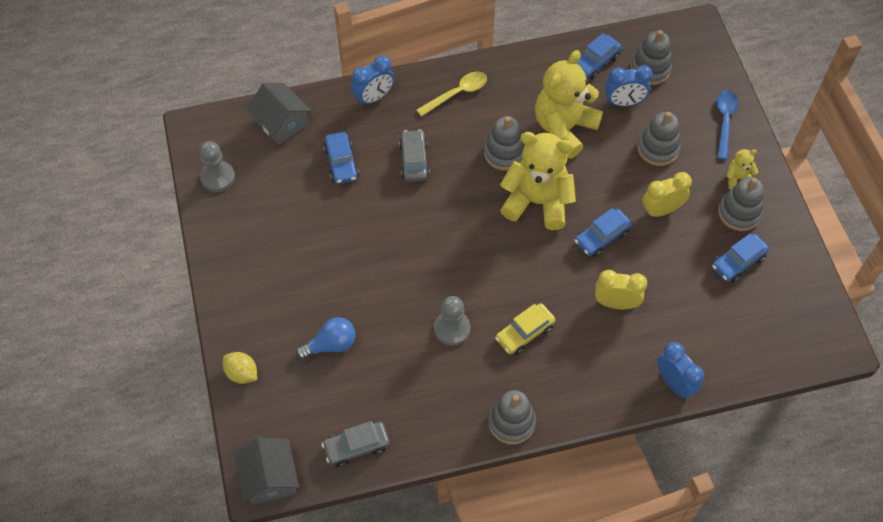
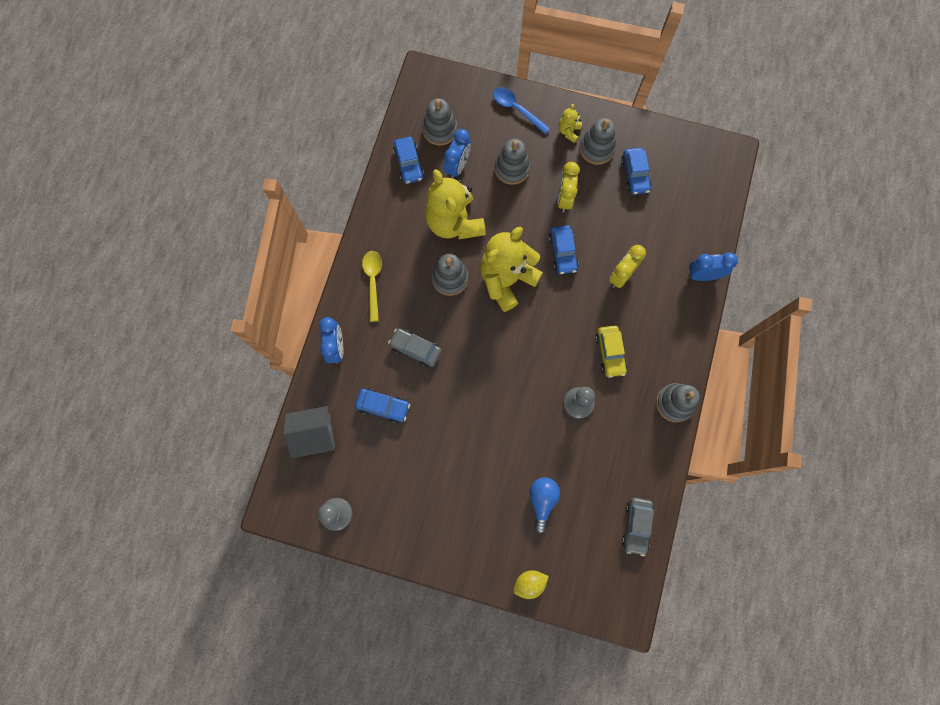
camera: 60 degrees left, 15 degrees up
(270, 478) = (628, 605): grey house -> none

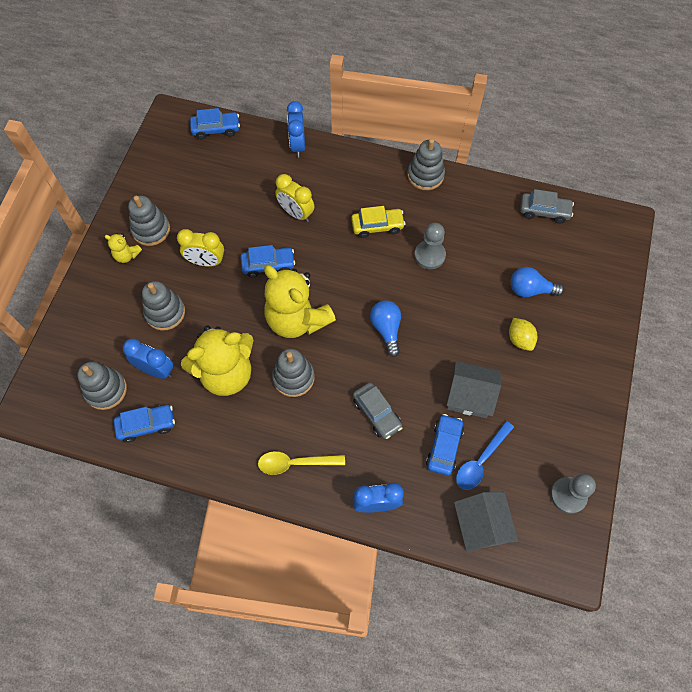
camera: 90 degrees left, 10 degrees down
(415, 349) = (377, 413): grey car -> grey car turned 60 degrees counterclockwise
(431, 432) = (469, 396): none -> grey house
(497, 359) = (386, 329): none -> blue light bulb
(516, 109) = (91, 307): blue spoon -> blue spoon (480, 461)
(529, 583) = (610, 302): yellow lemon -> yellow lemon (520, 339)
(635, 175) = (185, 197): blue car -> blue car (216, 129)

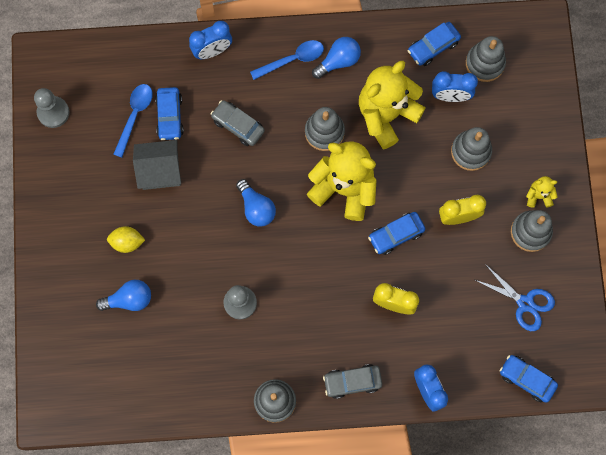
camera: 160 degrees right, 10 degrees up
(187, 179) = (525, 303): none -> blue scissors
(216, 129) = (526, 379): blue car -> blue car turned 60 degrees clockwise
(248, 444) = (338, 61): none -> blue light bulb
(294, 463) = (293, 59): yellow spoon -> blue spoon
(377, 226) = (304, 318): yellow car -> none
(481, 525) = (121, 64): grey house -> none
(520, 339) = (127, 242): yellow lemon -> yellow lemon turned 45 degrees counterclockwise
(544, 211) = (135, 400): grey car -> grey car (352, 382)

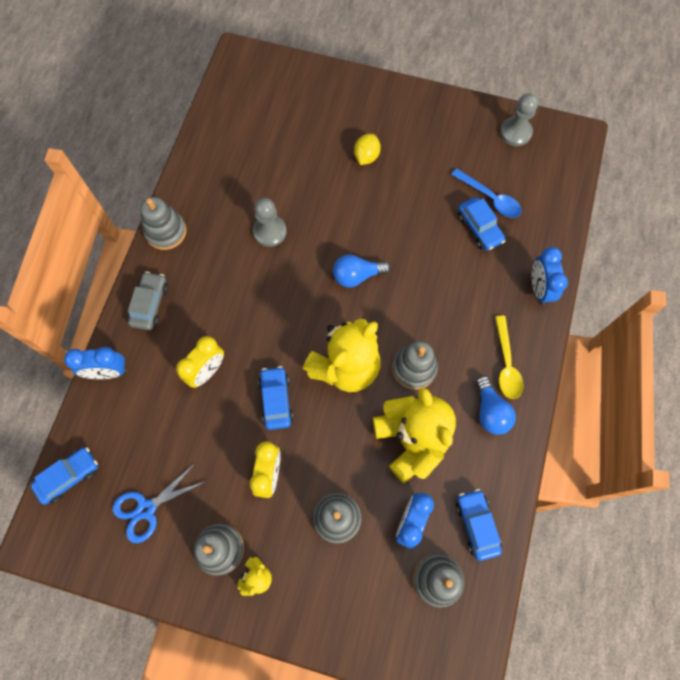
camera: 110 degrees right, 5 degrees down
(129, 299) = (312, 143): blue light bulb -> none
(160, 170) = (427, 203): grey house -> none
(170, 116) = (479, 228): blue car -> blue car turned 135 degrees counterclockwise
(238, 125) = (449, 286): grey car -> none
(293, 59) = (506, 364): blue spoon -> yellow spoon

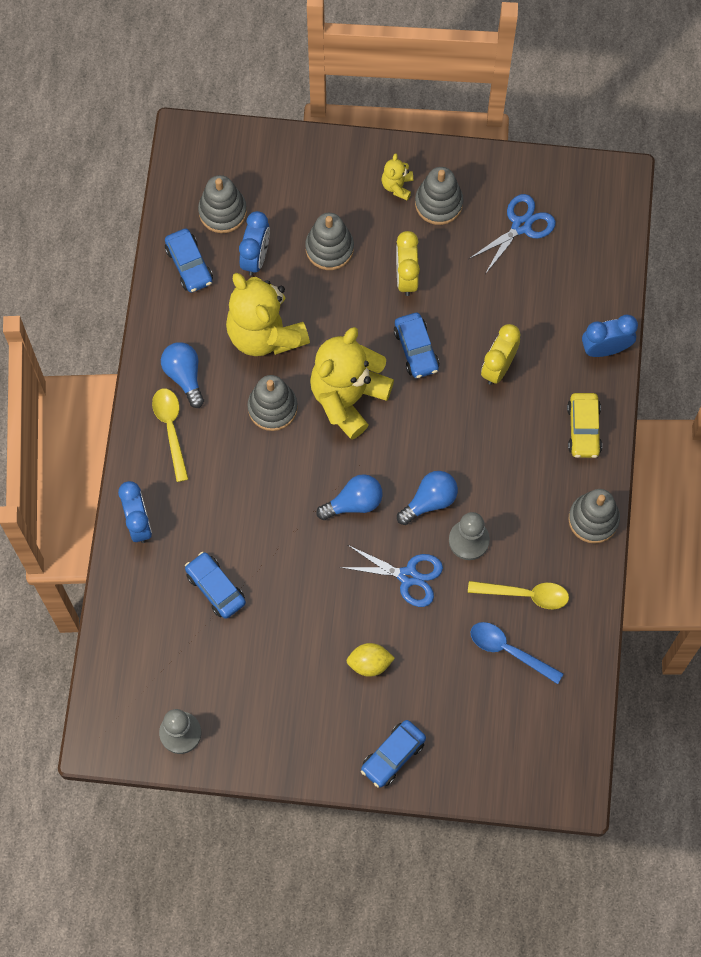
camera: 170 degrees right, 0 degrees up
(69, 476) = (608, 242): blue car -> blue car (393, 756)
(150, 304) = (583, 429): grey car -> yellow car
(235, 185) = (526, 594): none -> yellow spoon
(294, 267) = (429, 501): none -> blue light bulb
(324, 212) = (408, 576): none -> blue scissors
(366, 156) = (369, 663): yellow lemon -> yellow lemon turned 75 degrees clockwise
(490, 198) = (205, 631): blue spoon -> blue spoon (508, 650)

